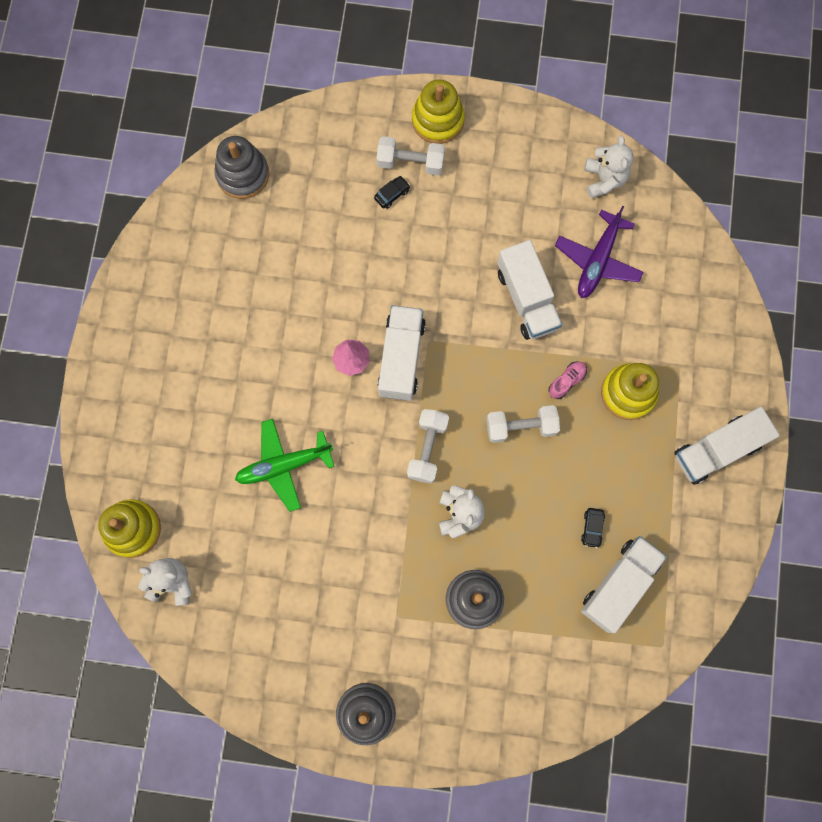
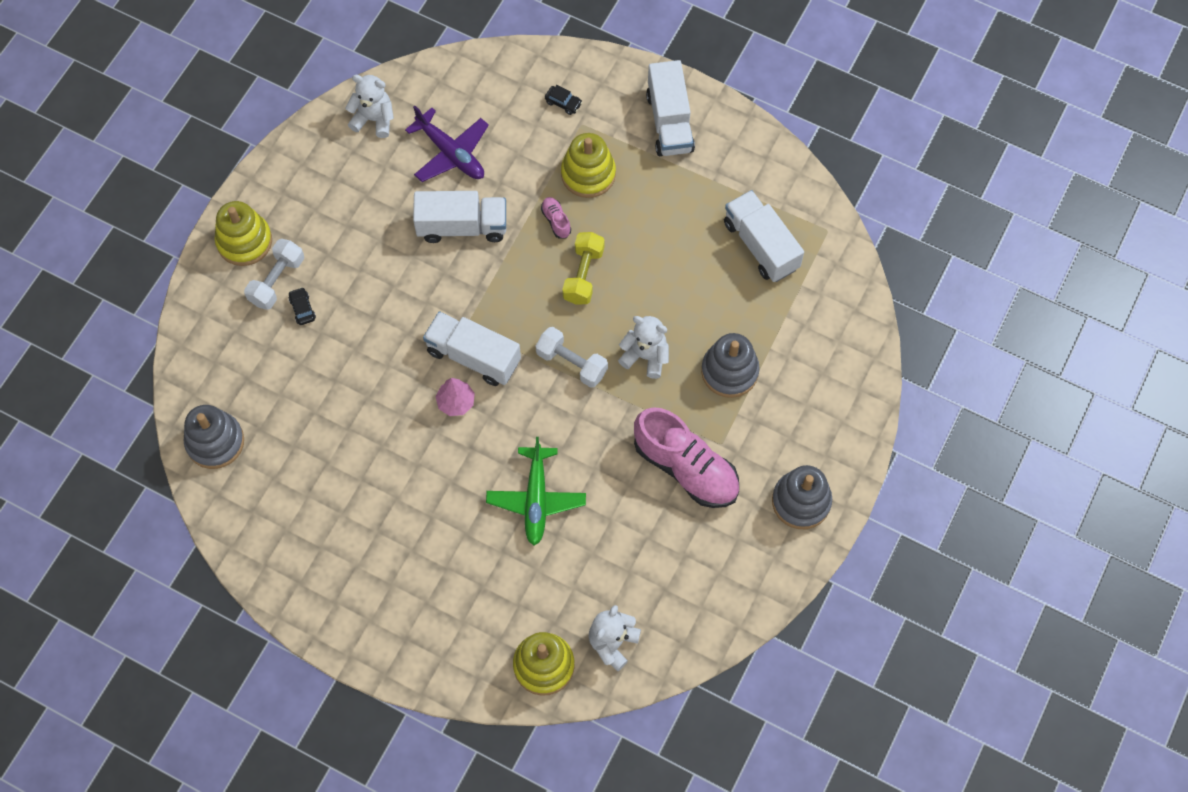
camera: 70 degrees left, 10 degrees down
(361, 591) = (686, 468): none -> pink shoe
(521, 427) = (583, 275): white dumbbell -> yellow dumbbell
(592, 528) = (701, 249): black car -> black car (563, 103)

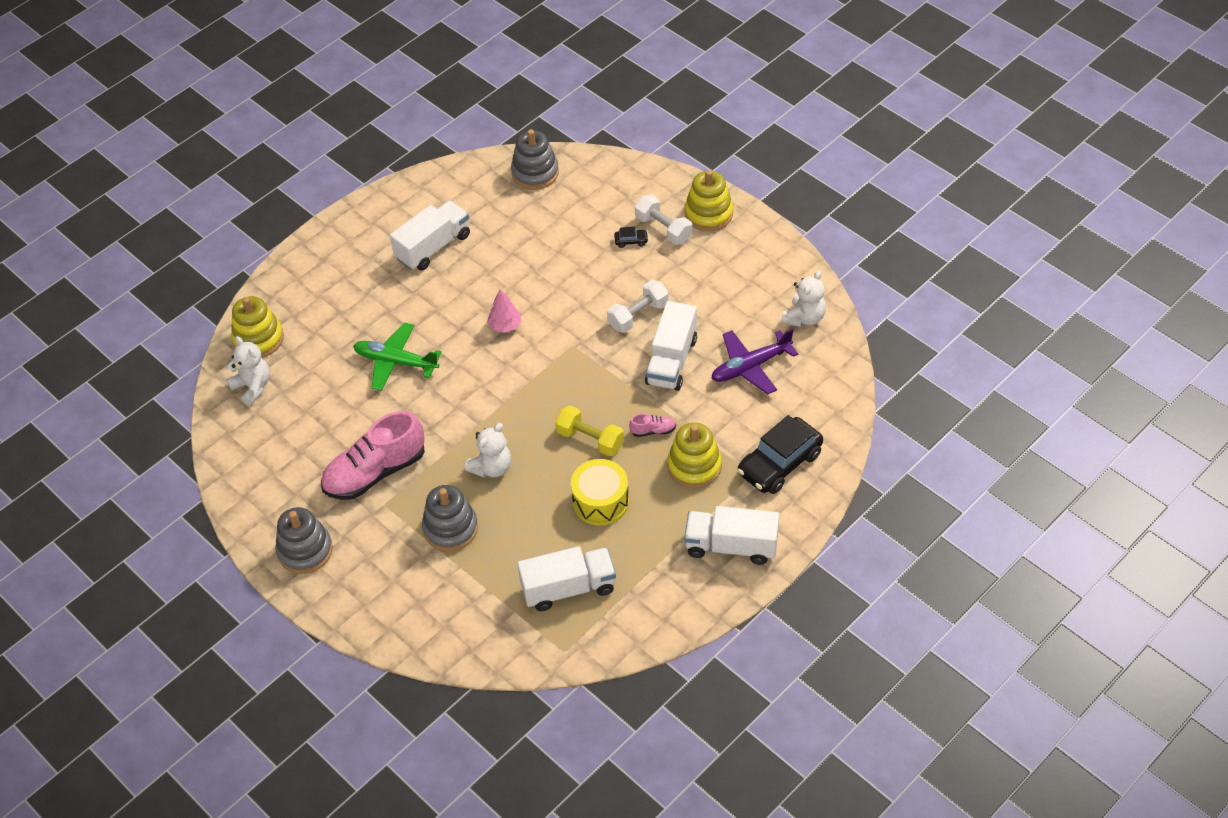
camera: 110 degrees right, 15 degrees down
(473, 356) = (542, 345): white truck -> white truck (433, 247)
(563, 103) = (779, 463): black car -> black car, size x2.45
(571, 363) = (507, 412): white dumbbell -> white dumbbell (638, 315)
(655, 245) = (600, 501): none -> yellow drum

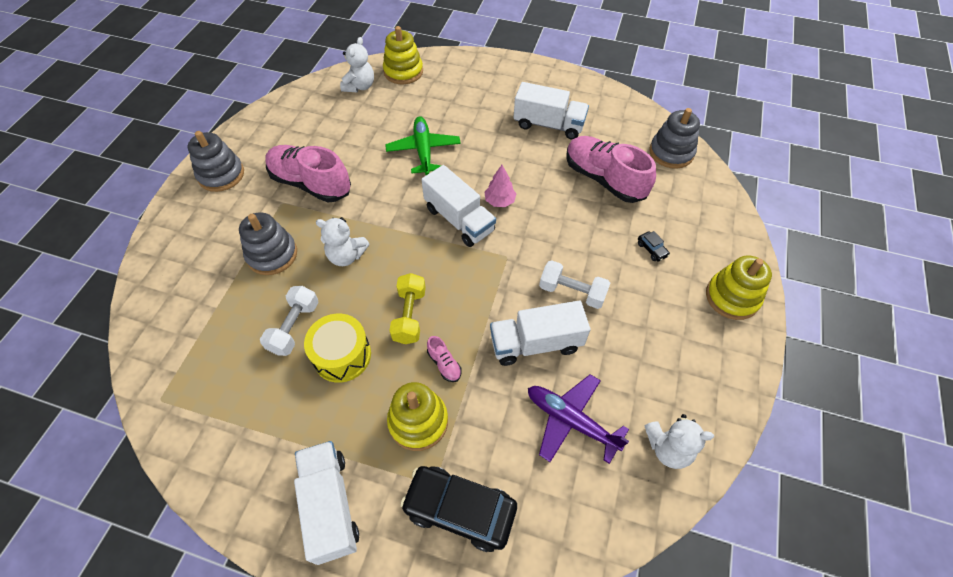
camera: 60 degrees right, 5 degrees up
(532, 236) = (604, 179): none -> pink shoe
(568, 588) = (233, 372): white truck -> white truck (459, 219)
(663, 229) = (685, 268): white dumbbell -> white dumbbell (294, 327)

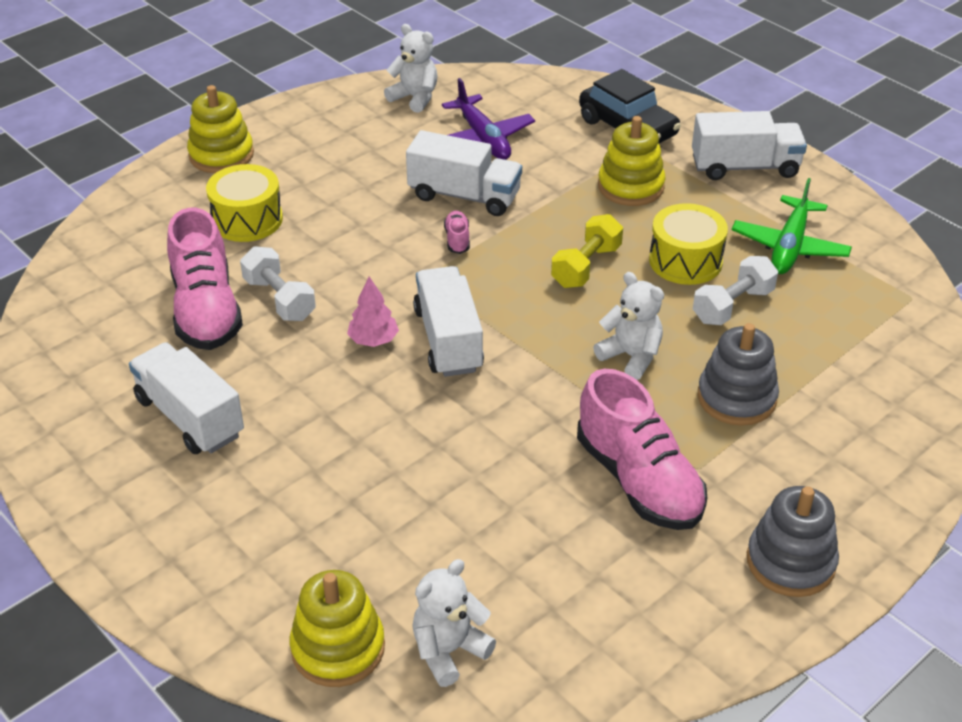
camera: 150 degrees left, 15 degrees down
(330, 505) = (745, 167): white truck -> white truck turned 105 degrees counterclockwise
(423, 150) = (423, 460): green plane -> green plane (789, 247)
(444, 364) = (575, 215): pink shoe -> pink shoe (457, 239)
(572, 292) = (382, 219): white dumbbell -> white dumbbell (279, 299)
(652, 249) = (247, 219): black car -> yellow drum
(671, 152) = (75, 305): grey stacking toy -> none

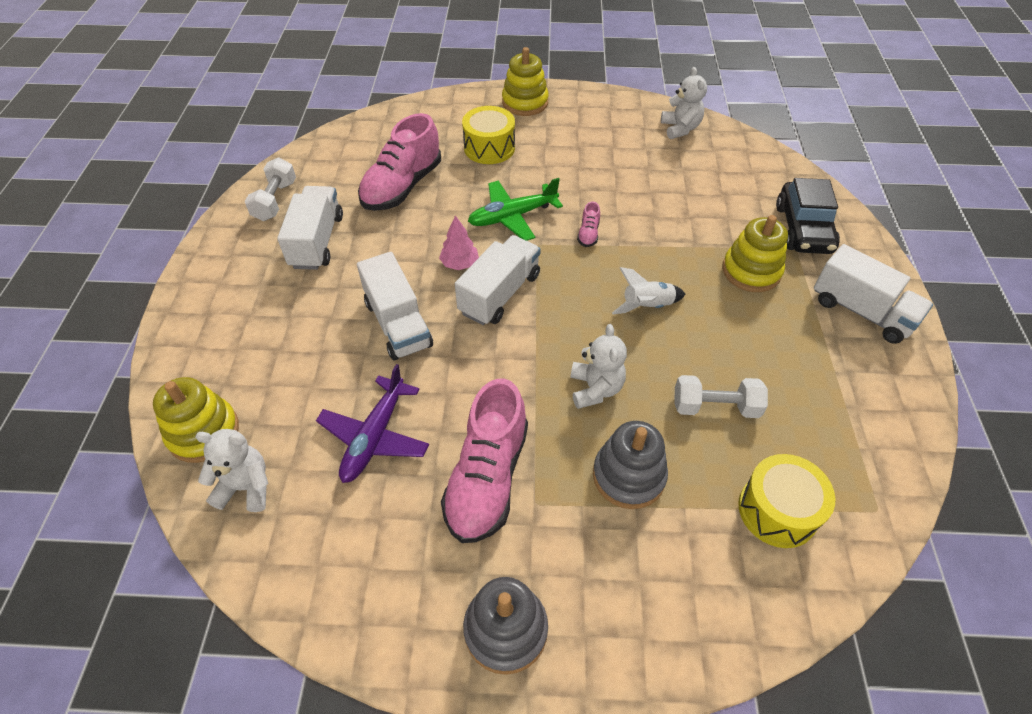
camera: 45 degrees right, 10 degrees up
(279, 299) = (444, 205): white dumbbell -> white dumbbell (275, 201)
(457, 239) = (588, 234): pink shoe -> pink shoe turned 150 degrees clockwise
(464, 195) = (629, 208): white truck -> white truck (398, 324)
(483, 139) = (690, 179): purple plane -> purple plane (375, 437)
(586, 266) = (647, 306): yellow dumbbell -> white rocket
(685, 261) = (722, 349): yellow drum -> yellow drum (777, 510)
(789, 247) = (819, 395): green plane -> green plane (512, 217)

